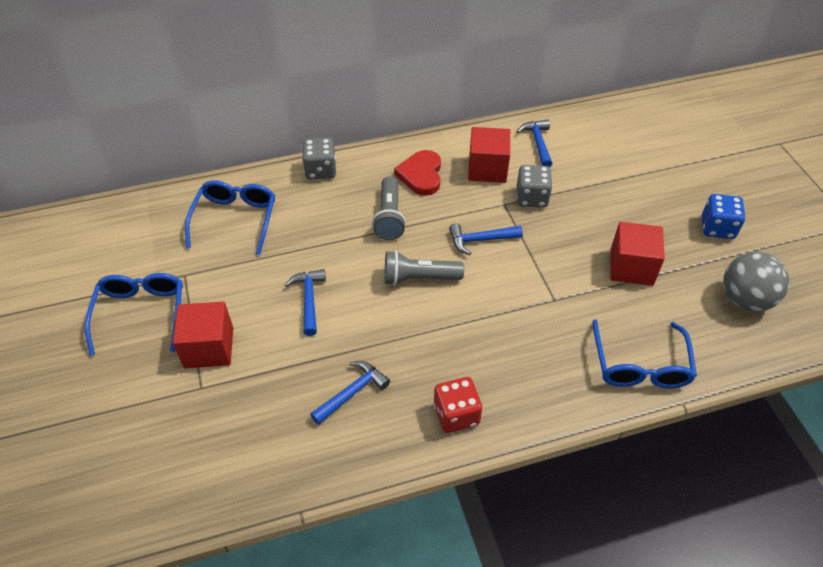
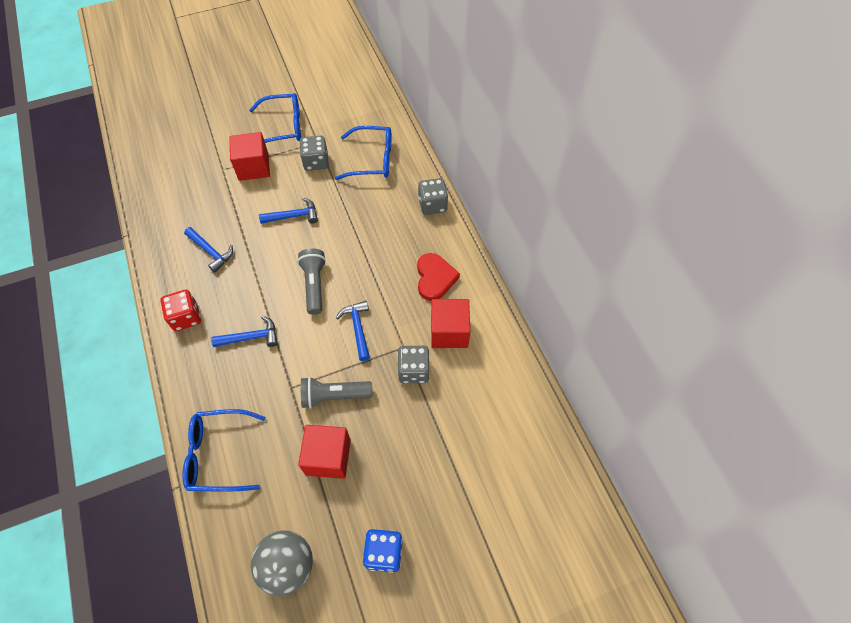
camera: 85 degrees right, 10 degrees up
(221, 276) = (316, 162): none -> grey dice
(389, 217) = (381, 259): grey flashlight -> grey flashlight (334, 396)
(421, 175) = (435, 278): red heart -> red heart turned 90 degrees clockwise
(538, 143) = (493, 377): blue hammer -> blue hammer (251, 337)

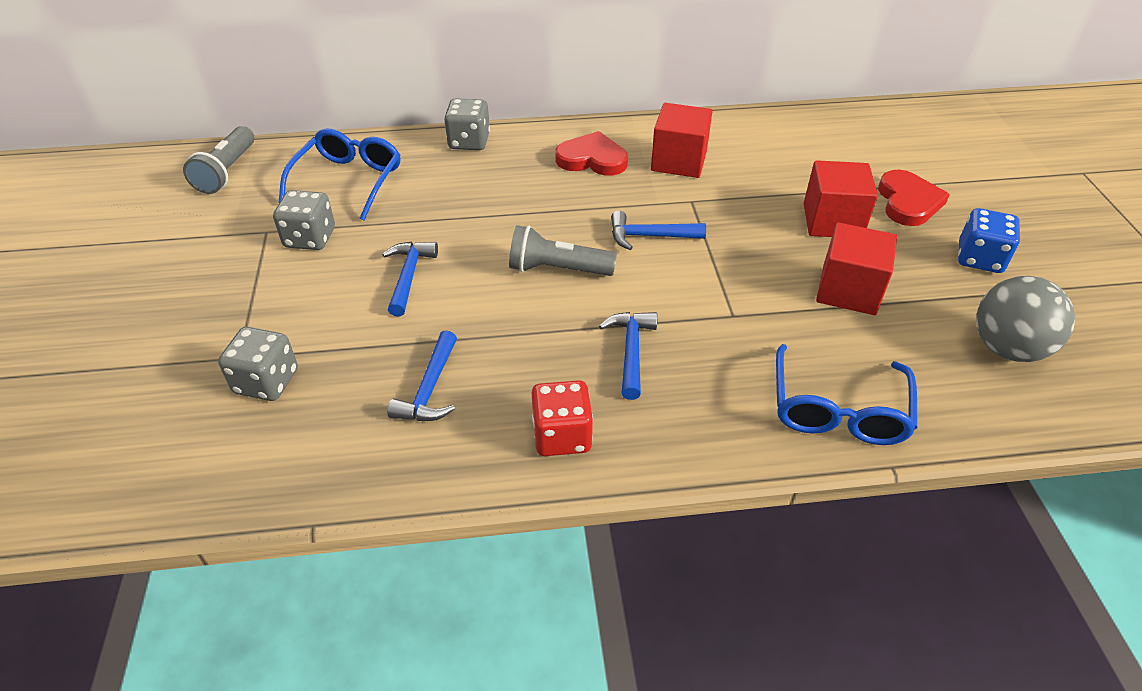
camera: 75 degrees left, 15 degrees down
(211, 252) = (430, 389): blue hammer -> blue hammer turned 135 degrees clockwise
(253, 167) = (265, 313): red cube -> red cube (832, 221)
(283, 127) = (198, 266): blue glasses -> none
(334, 396) = (754, 273): grey flashlight -> grey flashlight (227, 172)
(414, 370) = (729, 197): grey dice -> grey dice (266, 381)
(444, 499) = (908, 202): none -> red heart

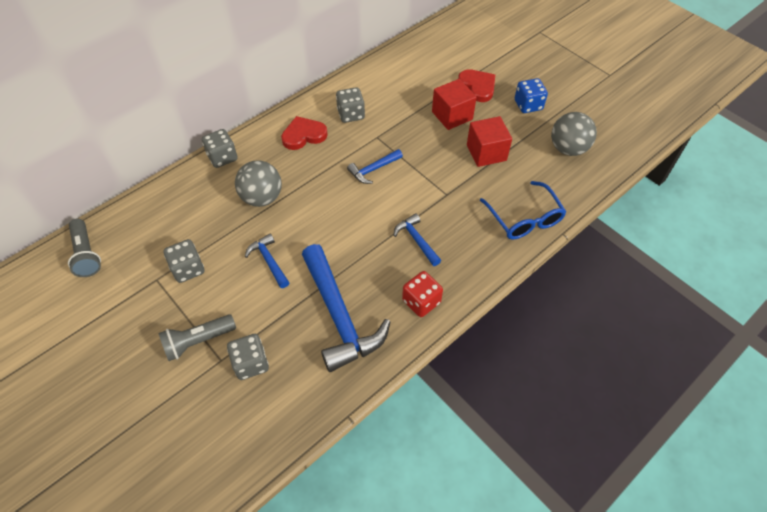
camera: 35 degrees left, 10 degrees up
(348, 181) = (174, 220): blue glasses -> none
(430, 389) = (339, 316): blue hammer -> blue hammer, size x2.05
(472, 203) = (262, 198): none -> grey ball
(557, 269) = (343, 214): grey flashlight -> grey flashlight (198, 341)
(679, 161) = (351, 114): red cube -> grey dice

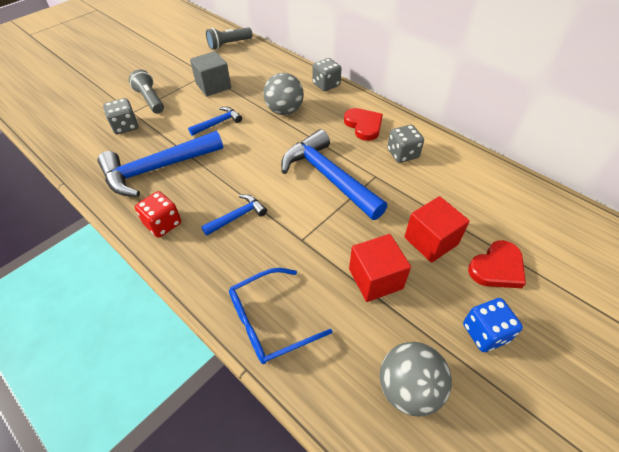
camera: 85 degrees right, 5 degrees down
(188, 269) = (213, 86): grey dice -> grey cube
(373, 169) = (328, 177): blue hammer -> blue hammer, size x2.05

